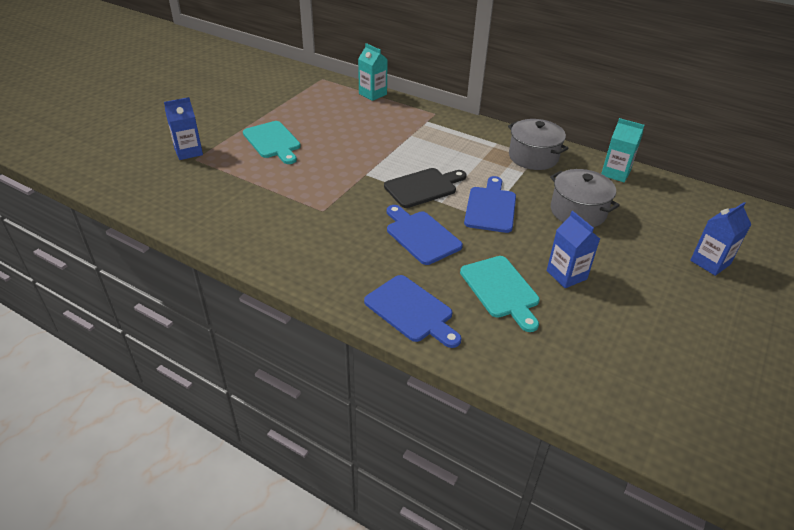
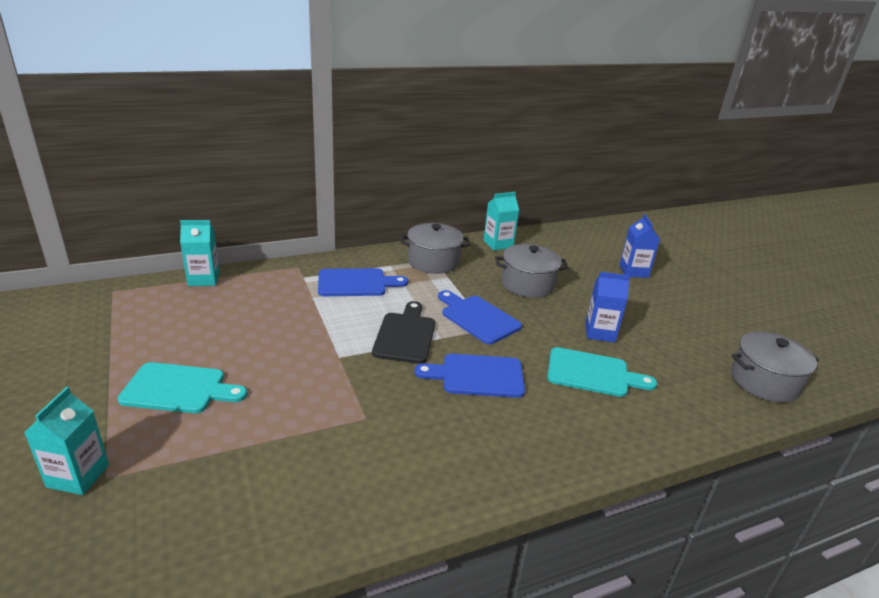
camera: 55 degrees left, 10 degrees down
(188, 152) = (78, 476): blue carton -> turquoise carton
(411, 311) = (582, 440): blue cutting board -> blue cutting board (356, 283)
(644, 406) = (764, 381): none -> grey pot

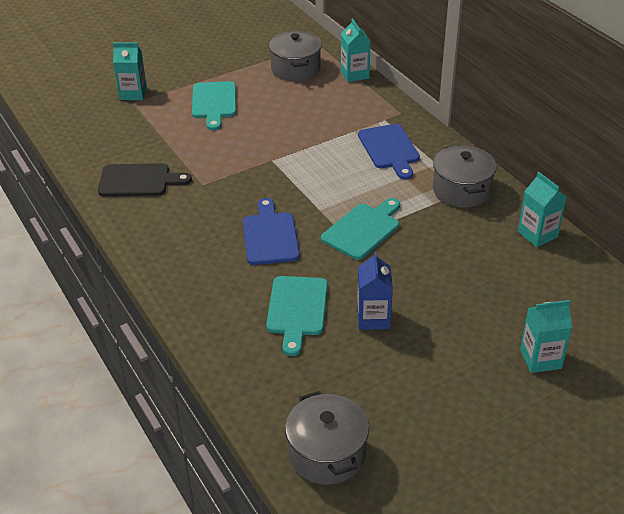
camera: 85 degrees right, 10 degrees up
(405, 335) = (315, 189): black cutting board -> black cutting board (138, 181)
(478, 318) = (363, 229): blue cutting board -> turquoise cutting board
(527, 284) = (450, 262): grey pot -> grey pot (295, 69)
(633, 271) = (540, 359): blue carton -> turquoise carton

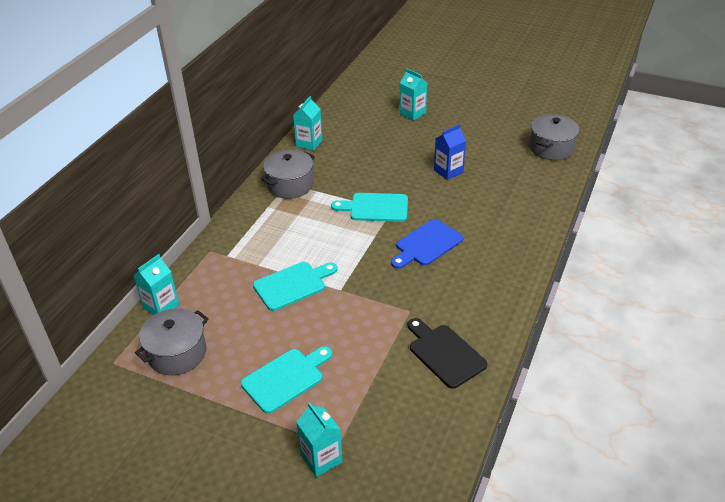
camera: 125 degrees left, 0 degrees up
(297, 309) = (476, 200): turquoise cutting board -> turquoise cutting board (293, 285)
(389, 149) = (268, 235): blue cutting board -> none

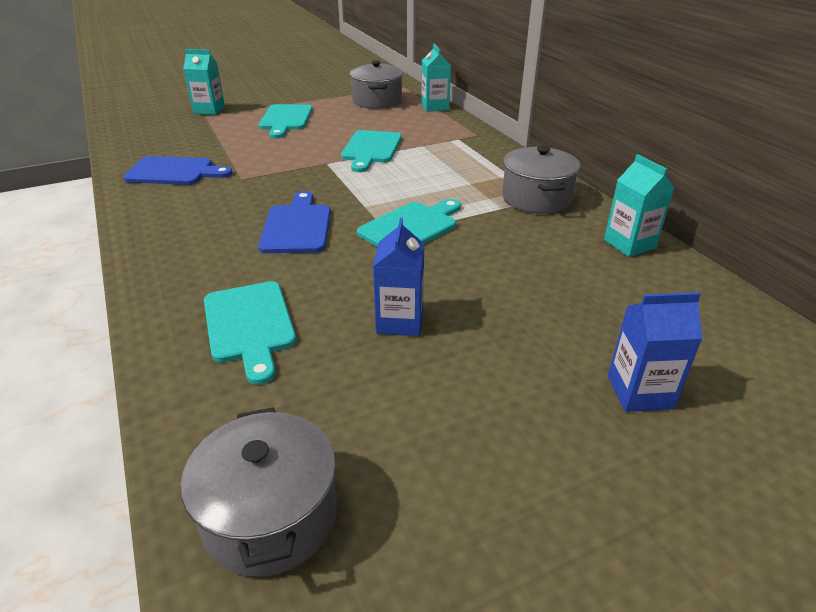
camera: 130 degrees right, 5 degrees down
(412, 113) = (639, 392): turquoise carton -> blue carton
(444, 353) = (174, 172): black cutting board -> blue cutting board
(506, 203) = (249, 325): none -> turquoise cutting board

